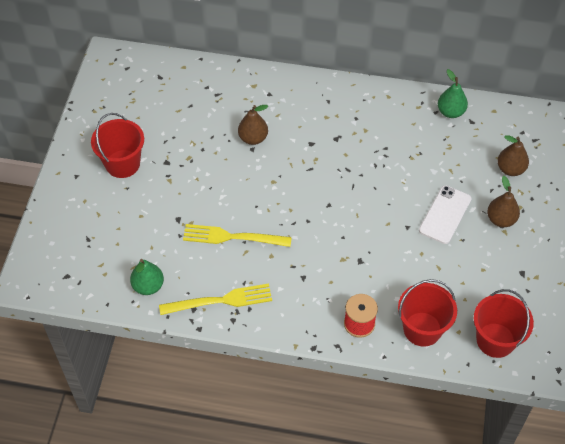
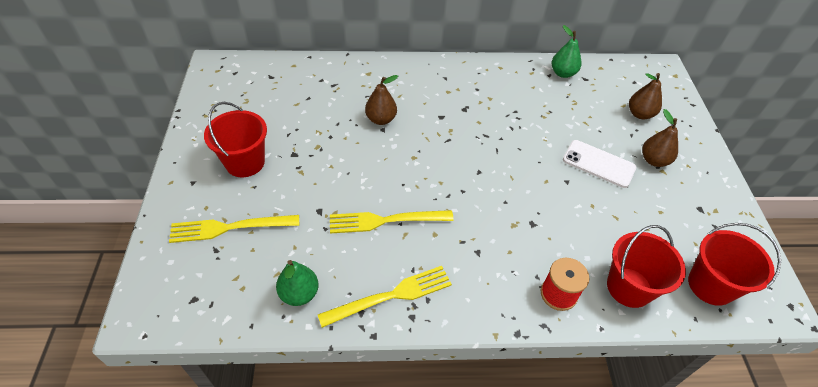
camera: 15 degrees left, 5 degrees down
(101, 222) = (229, 228): none -> yellow fork
(445, 214) = (598, 164): white phone -> white phone turned 75 degrees counterclockwise

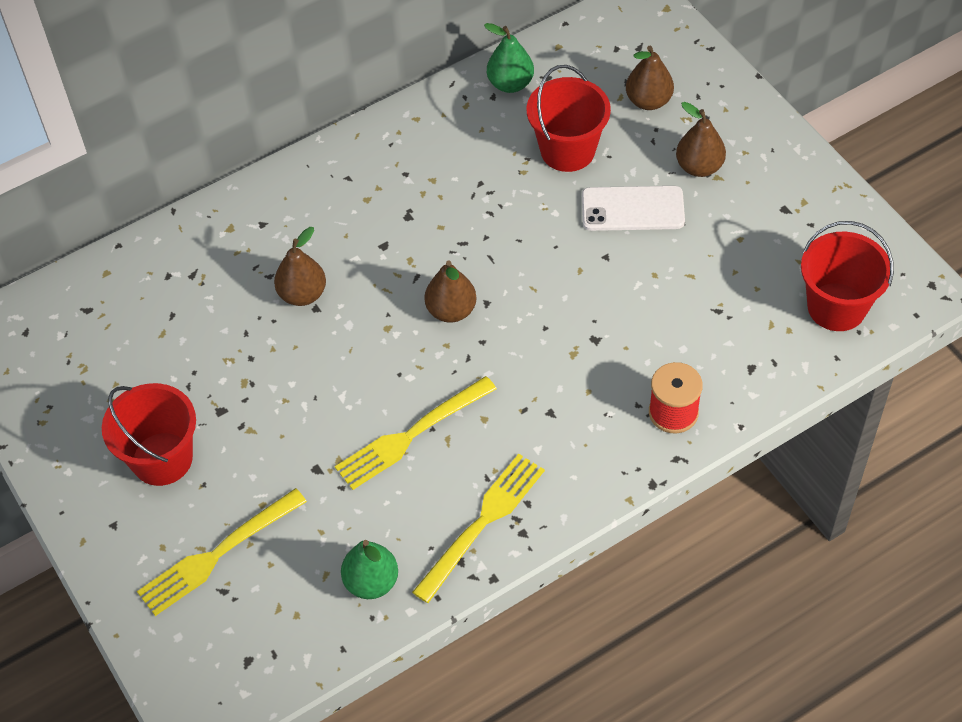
camera: 25 degrees left, 5 degrees up
(456, 166) = (451, 310): none -> brown pear
(629, 287) = (748, 360): red bucket -> red bucket (567, 150)

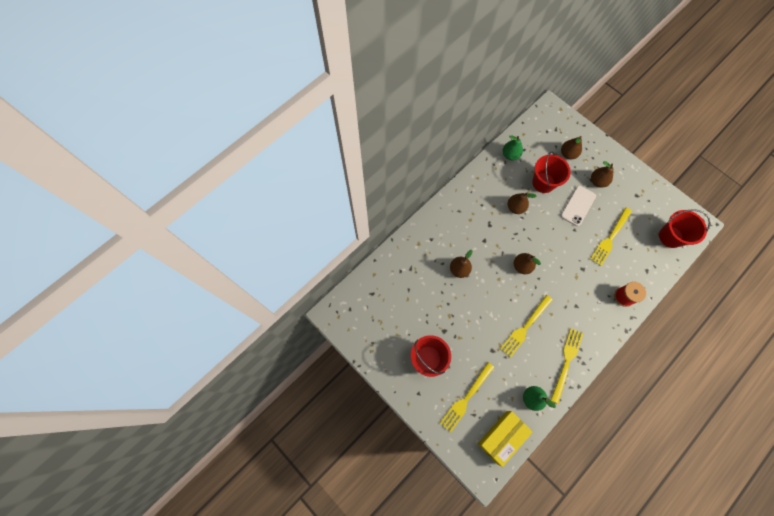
camera: 15 degrees left, 15 degrees up
(271, 648) = (502, 437): none -> yellow box
(482, 190) = (515, 207): none -> brown pear
(632, 209) = (578, 206): white phone -> white phone turned 45 degrees counterclockwise
(685, 287) = (610, 238): none -> yellow fork

